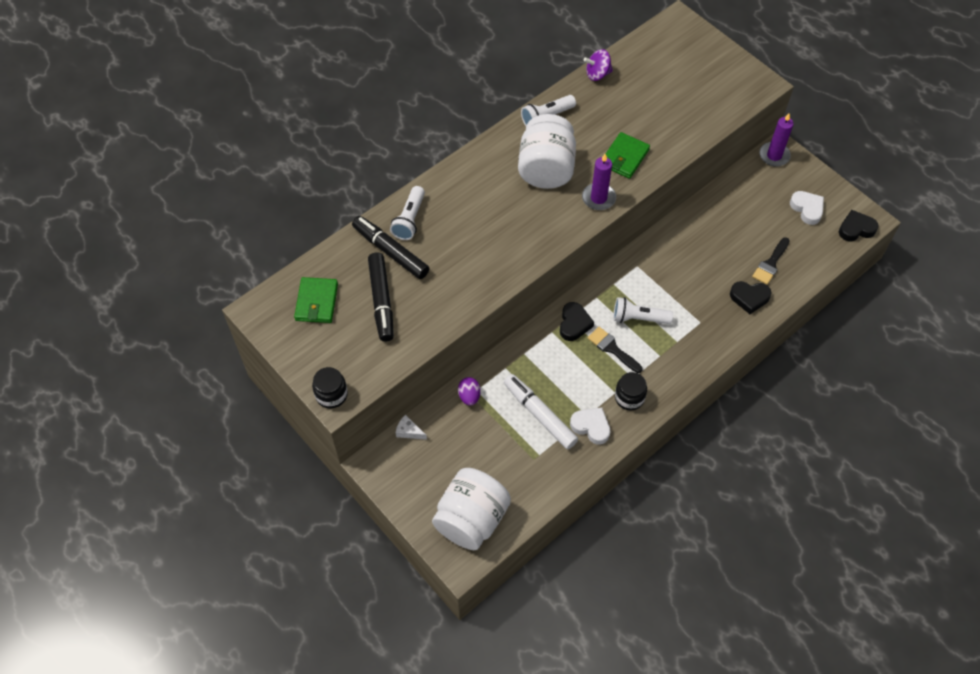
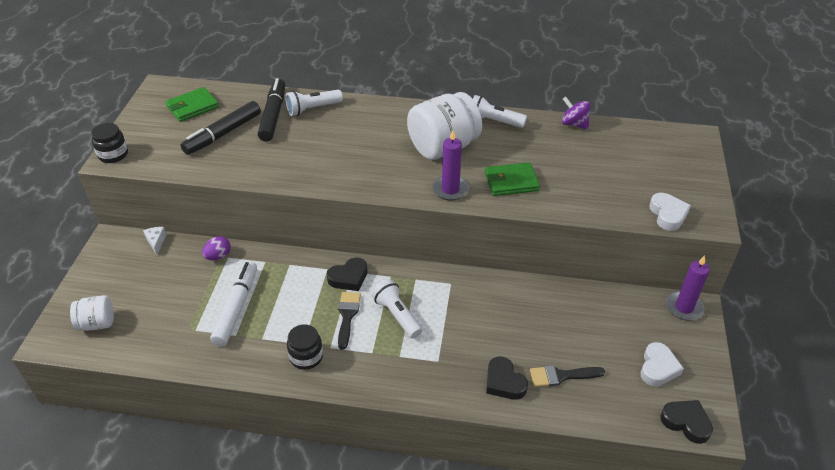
camera: 50 degrees right, 15 degrees down
(471, 519) = (97, 323): white jar -> white jar, size x0.53
(591, 427) = (252, 348): white heart -> white heart (668, 214)

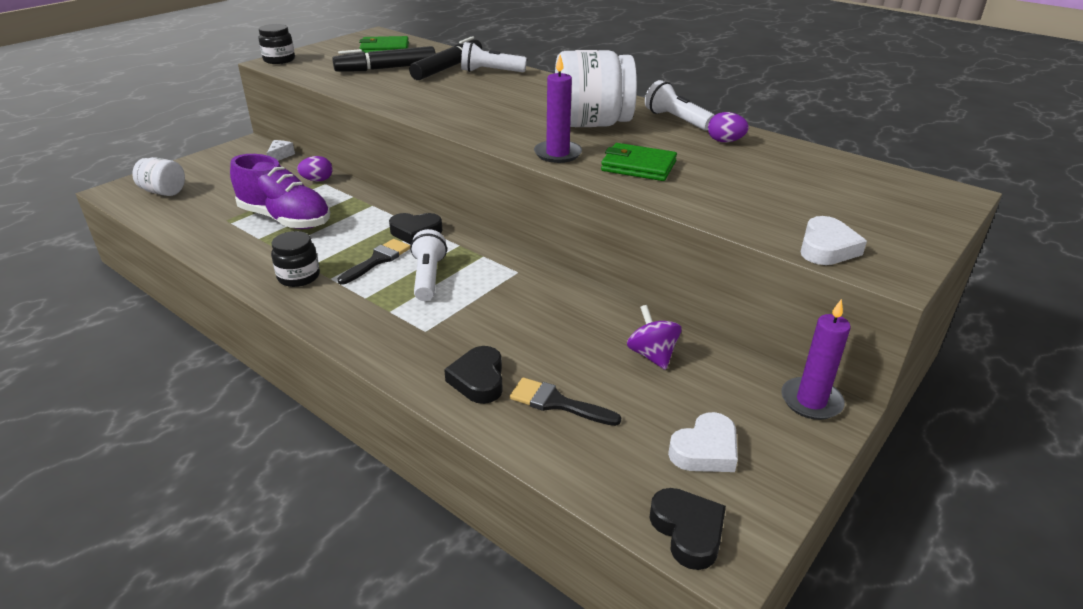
camera: 30 degrees right, 10 degrees down
(236, 307) = (285, 219): white marker -> purple shoe
(541, 134) = (725, 141): none -> purple egg
(574, 124) = (778, 144): purple spinning top -> purple spinning top (652, 355)

